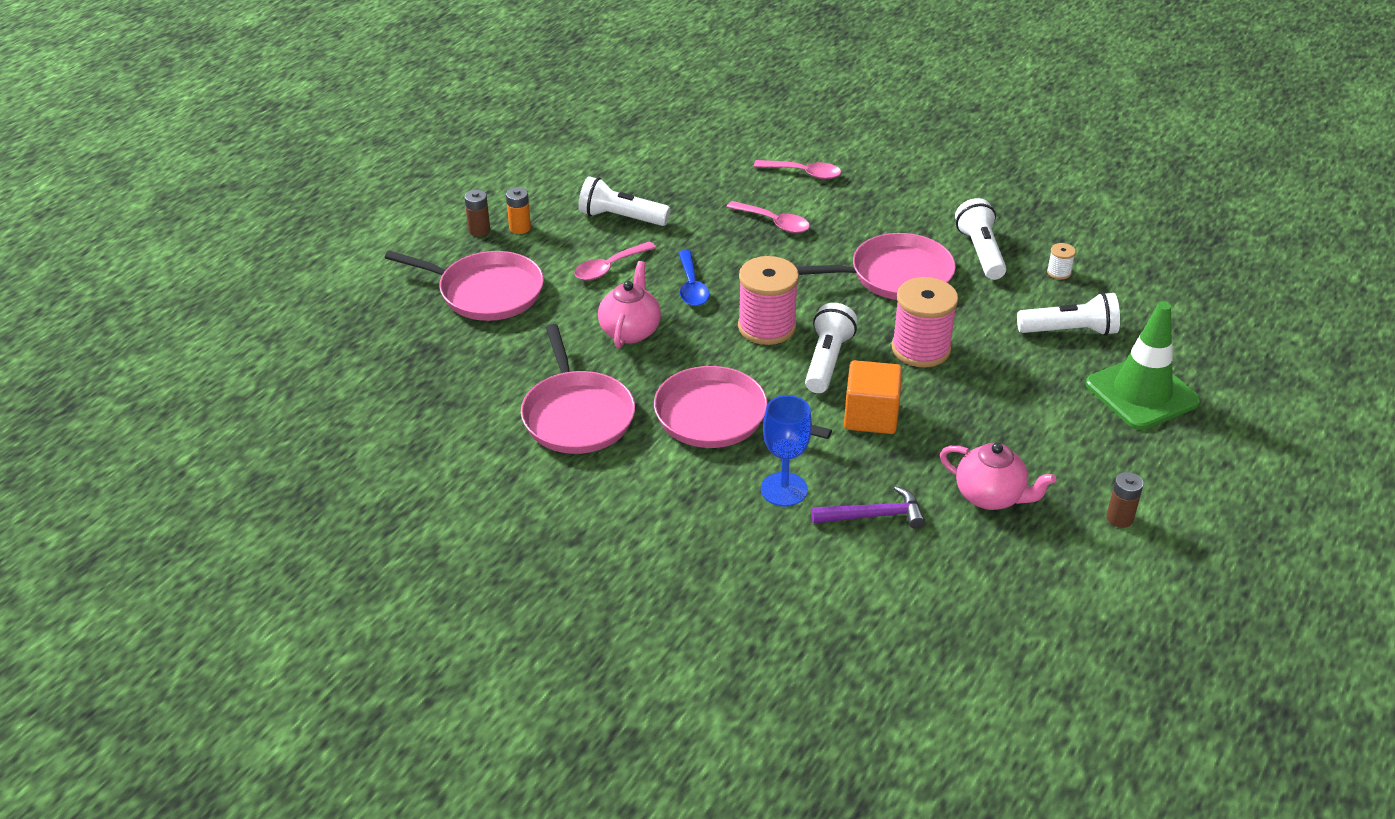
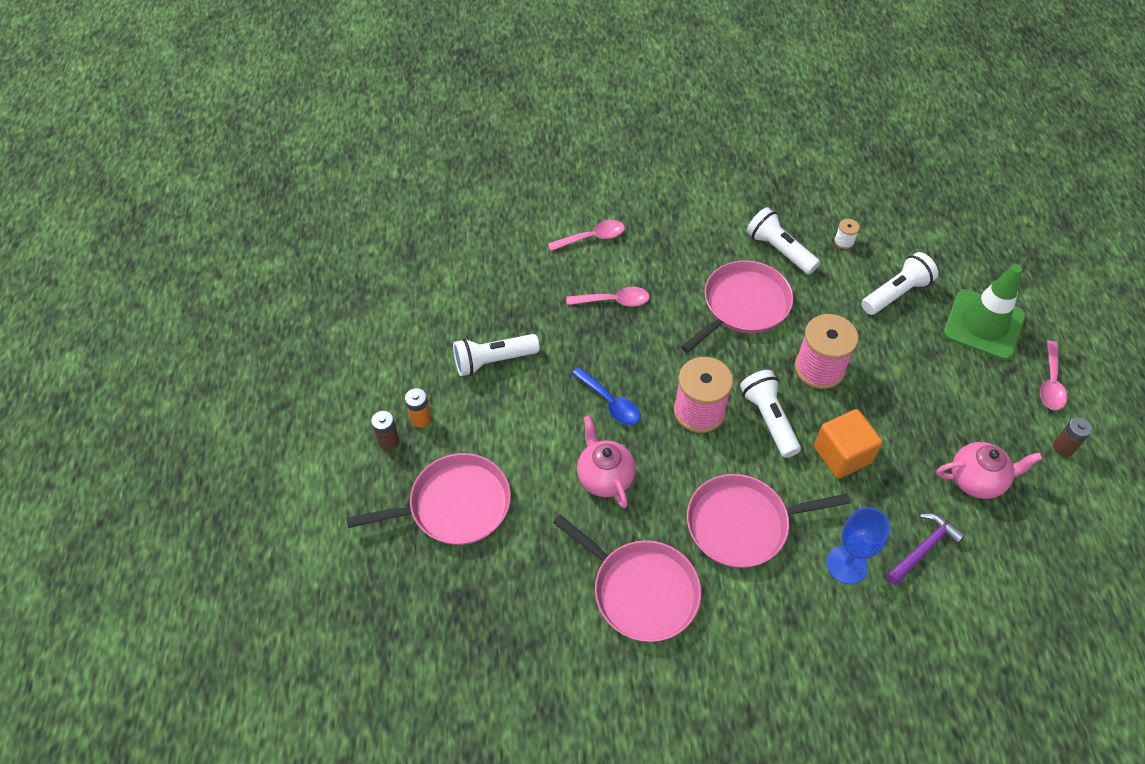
camera: 35 degrees left, 15 degrees up
(609, 267) = (530, 420): pink spoon -> pink spoon (1050, 383)

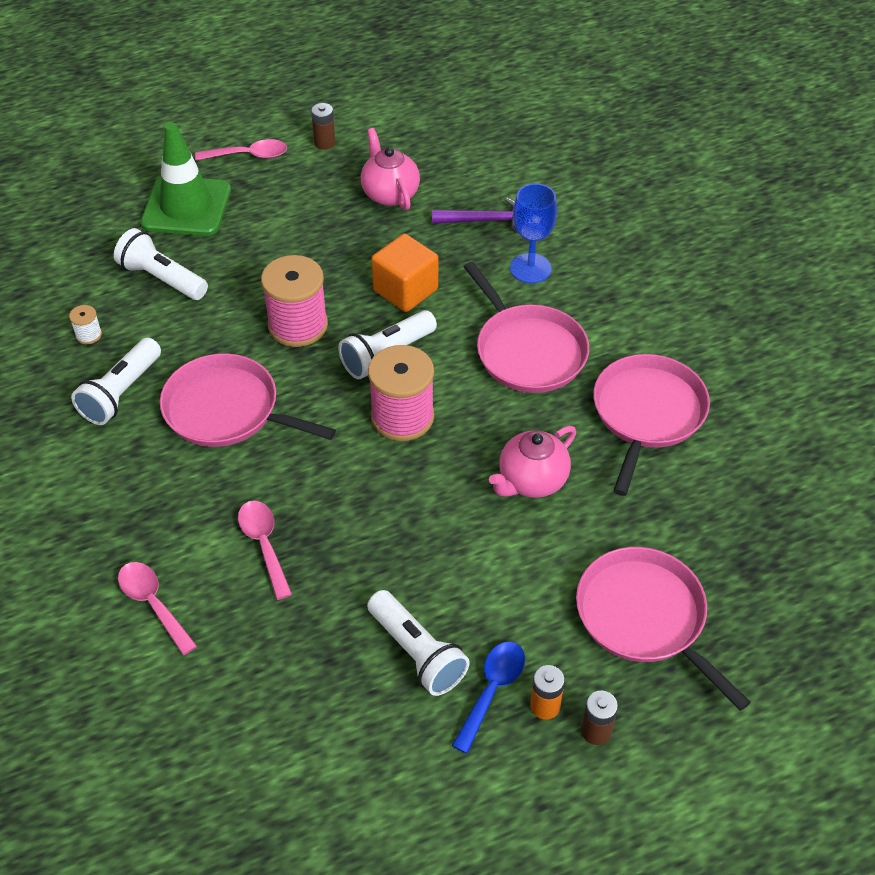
camera: 110 degrees left, 5 degrees down
(610, 402) = (427, 503): blue spoon -> blue spoon (492, 690)
(923, 548) = (484, 220): purple hammer -> purple hammer turned 150 degrees clockwise

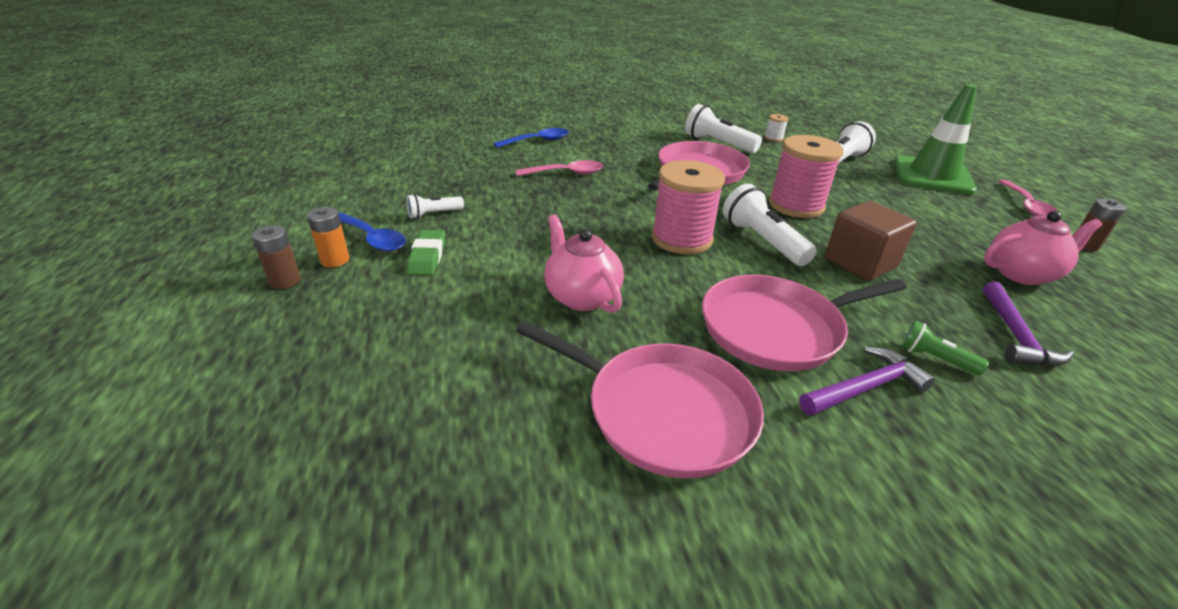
camera: 100 degrees right, 15 degrees down
(153, 604) = (538, 141): pink spoon -> blue spoon
(405, 290) = (860, 262): orange cube -> brown cube
(417, 653) = (434, 214): white flashlight -> white flashlight, size x0.55
(509, 623) = (427, 257): none -> green eraser
(530, 268) = (934, 358): blue goblet -> green flashlight
(578, 308) = (865, 387): none -> purple hammer
(645, 617) = (369, 336): pink pan -> none

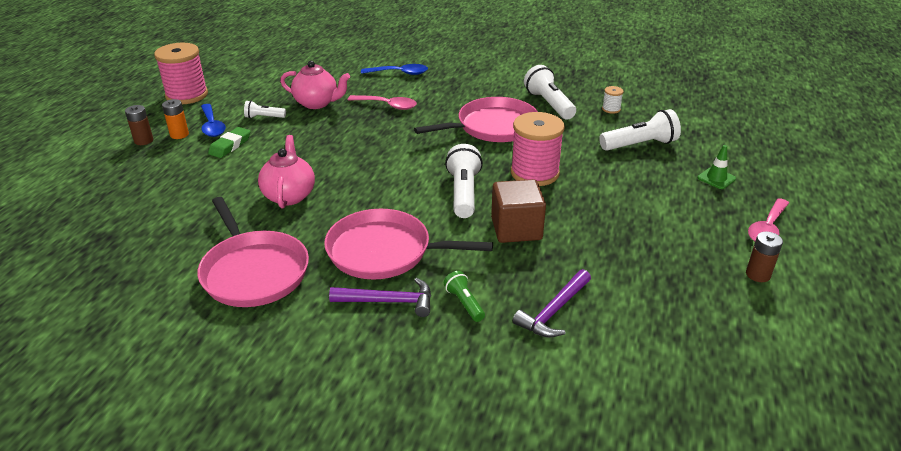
camera: 30 degrees right, 0 degrees up
(681, 239) = (405, 176): pink spool -> pink spool (187, 95)
(932, 176) = (716, 178): green traffic cone -> green traffic cone, size x0.42
(1021, 274) = (645, 276): pink teapot -> pink teapot (317, 103)

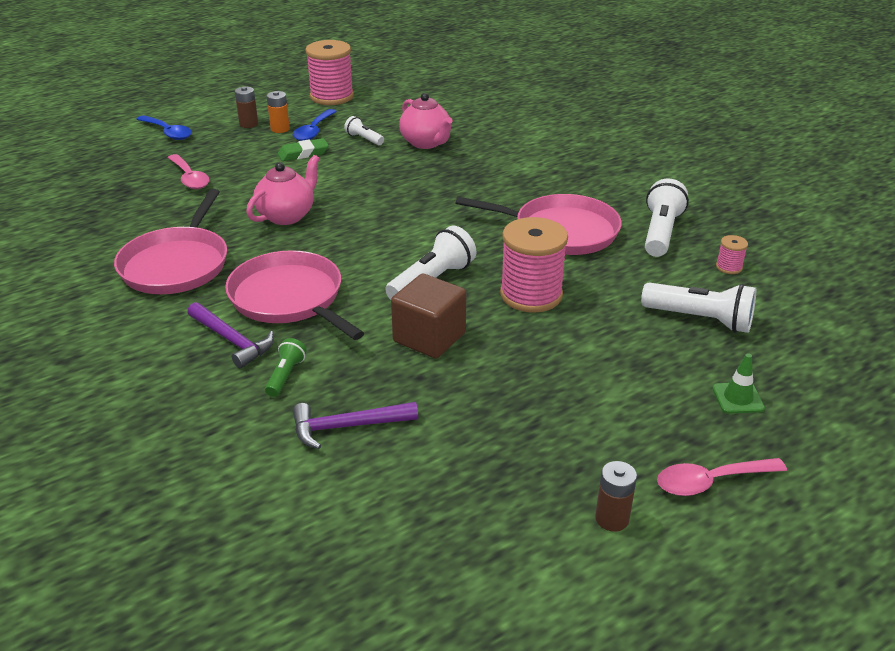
camera: 40 degrees right, 0 degrees up
(387, 105) = (487, 169): pink spoon -> pink spoon (190, 178)
(399, 73) = (546, 141): blue spoon -> blue spoon (168, 132)
(611, 109) = (729, 267): white spool -> pink spool

